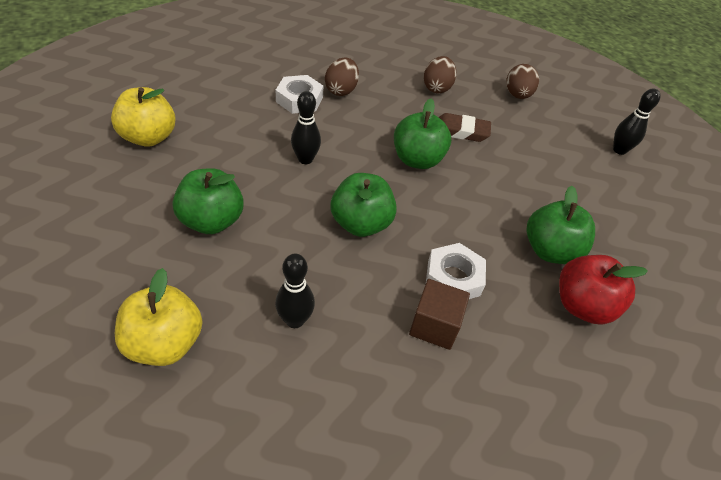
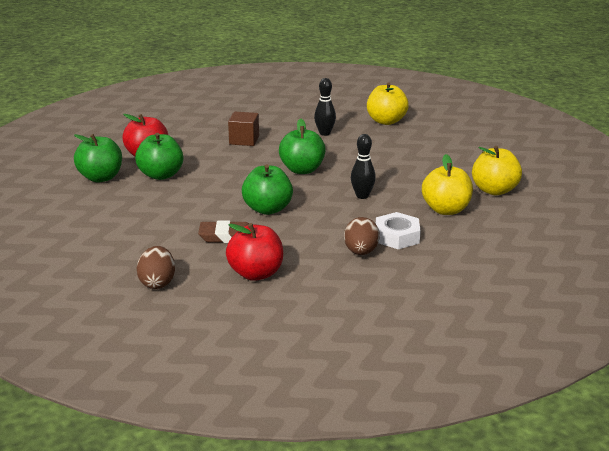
camera: 175 degrees right, 20 degrees down
(212, 221) = (403, 158): green apple -> green apple (101, 177)
(228, 121) = (445, 210): none -> yellow apple
(437, 88) = (256, 273): brown egg -> red apple
(453, 278) = (233, 156): white nut -> none
(619, 150) = (59, 246): black bowling pin -> none

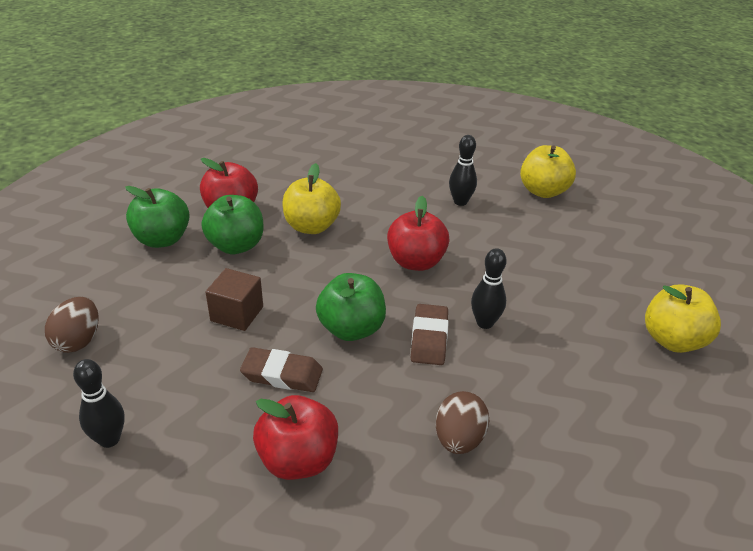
camera: 10 degrees right, 10 degrees up
(119, 280) = (109, 439): none -> black bowling pin
(157, 283) = (157, 455): brown egg -> brown egg (78, 341)
(244, 140) = (357, 200): brown cube -> brown cube (237, 314)
(302, 170) = (416, 262): green apple -> red apple
(325, 207) = (429, 338): none -> brown eraser
(397, 236) = (518, 414): white nut -> none
(445, 210) = (597, 369): yellow apple -> yellow apple (311, 226)

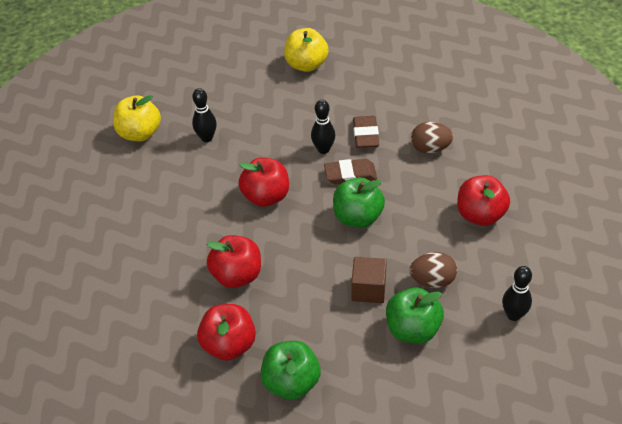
camera: 100 degrees left, 10 degrees up
(78, 341) = (440, 381): brown egg -> brown egg (432, 280)
(236, 246) = (282, 321): green apple -> green apple (412, 329)
(282, 374) = (417, 243): brown eraser -> brown eraser (365, 135)
(311, 226) = (237, 275): yellow apple -> red apple
(460, 202) = (170, 183): black bowling pin -> black bowling pin (206, 138)

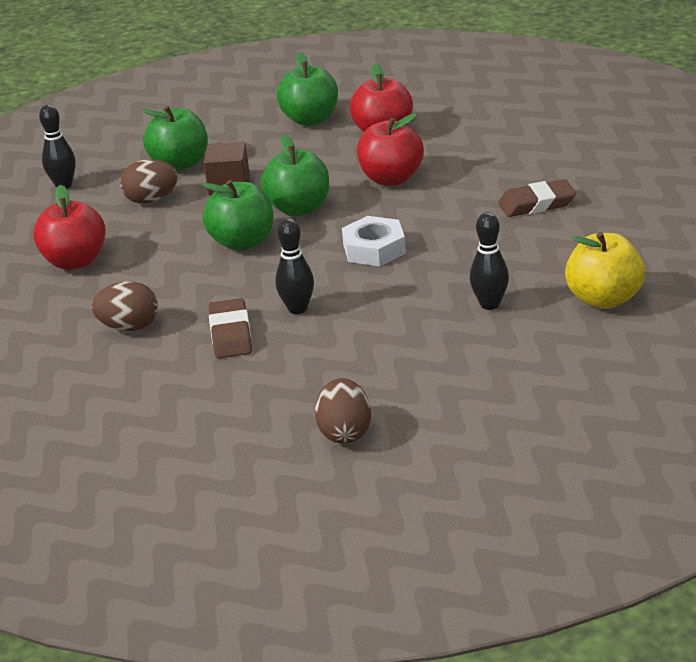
camera: 175 degrees right, 15 degrees down
(266, 196) = (374, 249): red apple -> white nut
(306, 65) = (345, 432): yellow apple -> brown egg
(314, 249) = (299, 208): none -> green apple
(350, 175) = (254, 284): brown eraser -> brown eraser (536, 204)

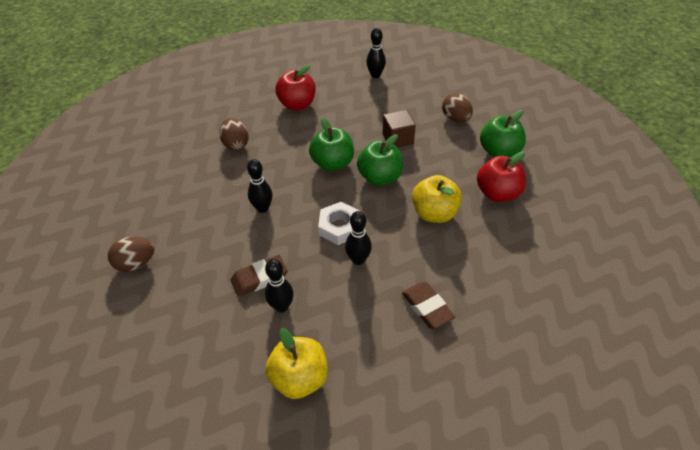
camera: 70 degrees right, 15 degrees up
(151, 200) = (370, 112): brown egg -> brown egg (455, 119)
(180, 164) = (416, 111): green apple -> none
(231, 334) = (233, 186): brown eraser -> brown eraser (259, 278)
(391, 179) = (434, 213): red apple -> yellow apple
(440, 241) = (358, 260): none -> black bowling pin

